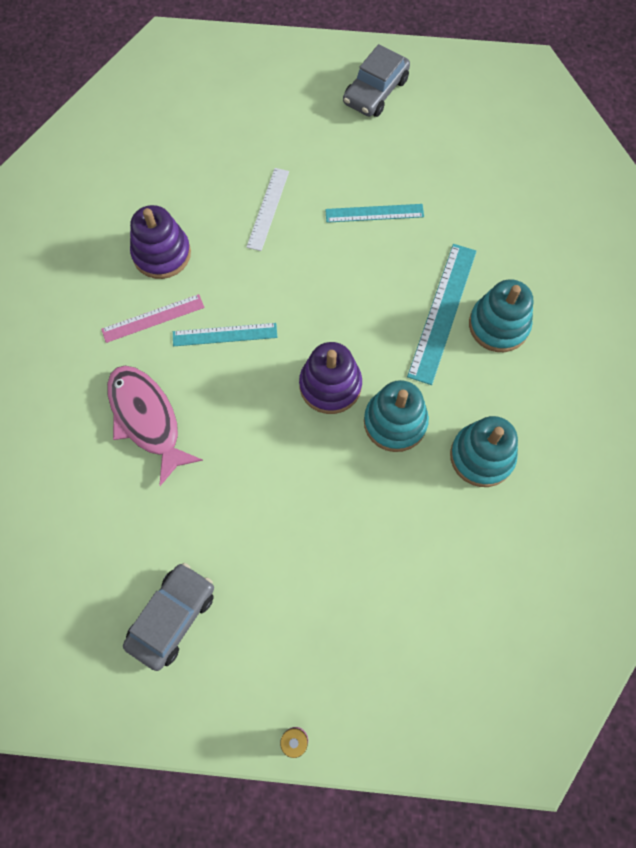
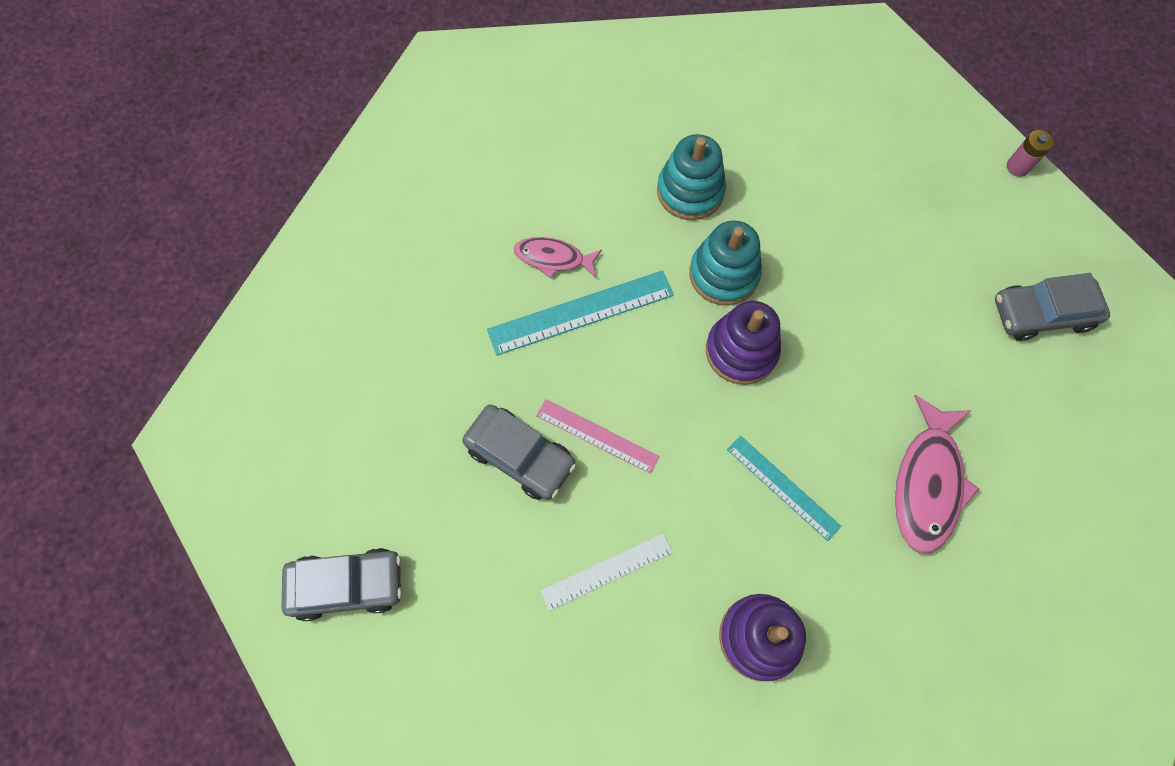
camera: 130 degrees left, 0 degrees up
(153, 318) = (833, 574): pink ruler -> pink ruler (597, 436)
(374, 213) = (520, 456): turquoise ruler -> grey car
(498, 325) = (553, 258): turquoise stacking toy -> pink fish

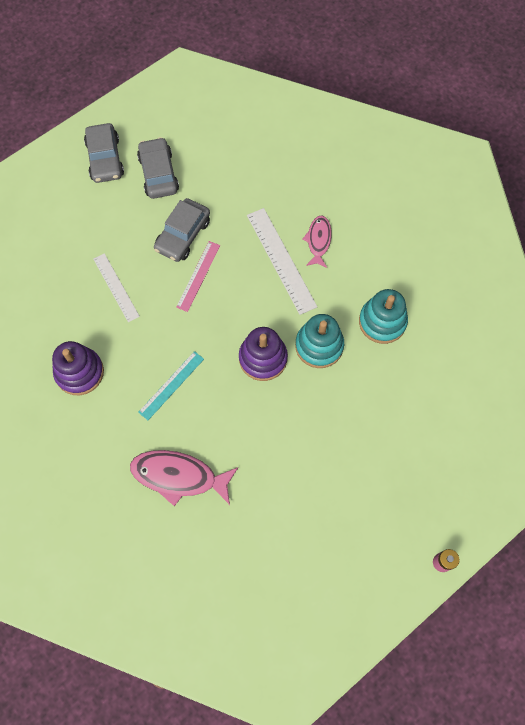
camera: 85 degrees right, 0 degrees up
(581, 312) = (281, 260): turquoise ruler -> white ruler
(1042, 314) = (313, 568): grey car -> grey car (158, 174)

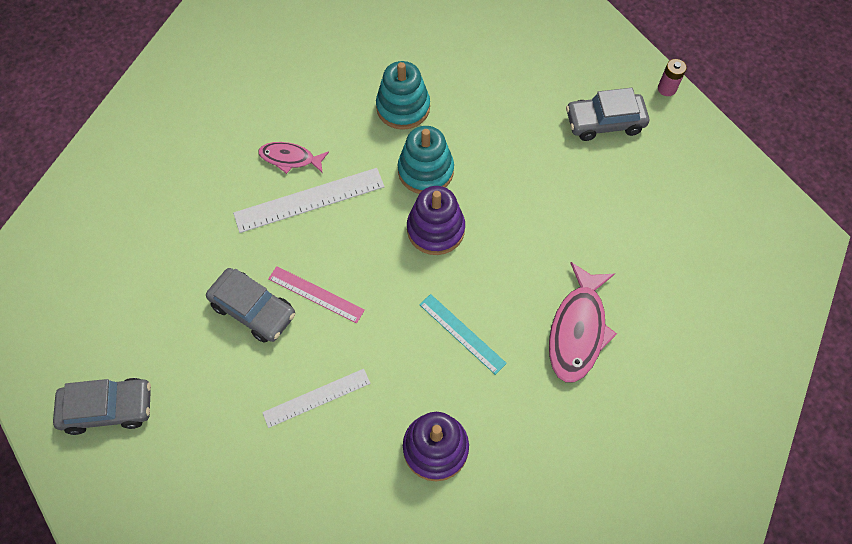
camera: 85 degrees left, 5 degrees down
(158, 174) = (151, 336): grey car -> grey car (604, 122)

